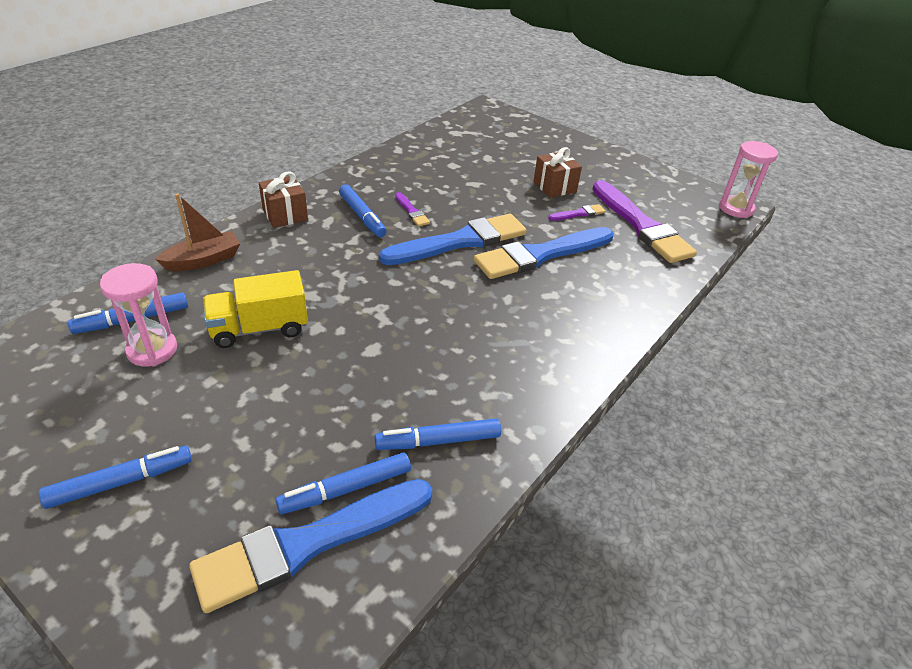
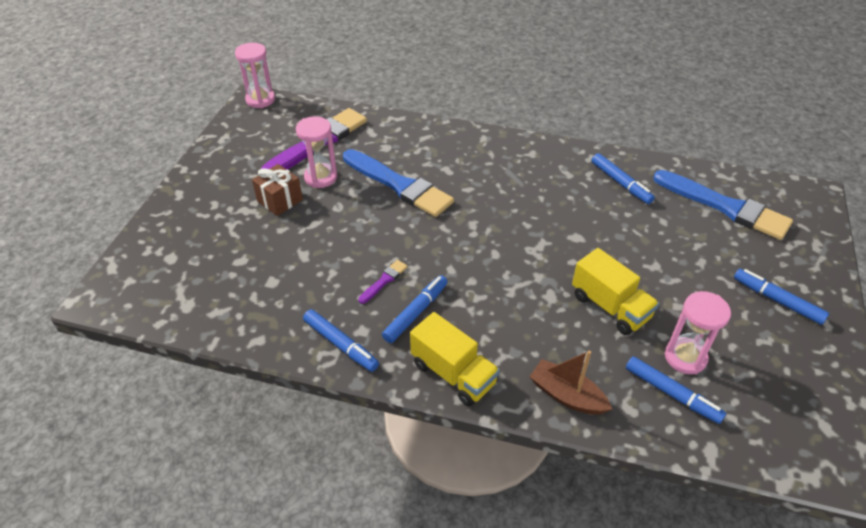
camera: 110 degrees left, 5 degrees up
(285, 215) = (453, 373): brown gift -> yellow truck
(345, 489) = (684, 206): blue marker -> blue marker (340, 344)
(460, 241) = (412, 234): blue brush -> none
(578, 214) = (320, 177): purple brush -> pink hourglass

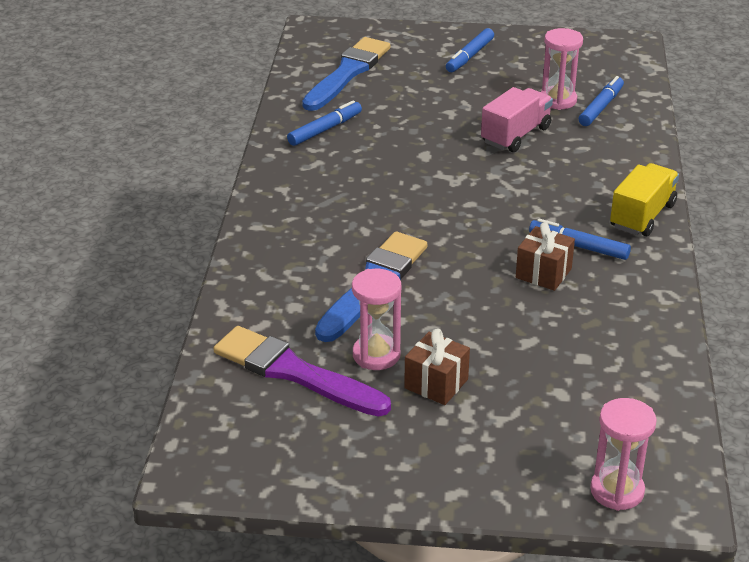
camera: 100 degrees left, 10 degrees down
(260, 100) = (188, 464): pink hourglass -> pink hourglass (617, 491)
(340, 344) = (646, 289): blue marker -> none
(384, 281) = (543, 273): purple brush -> brown gift
(567, 395) = (631, 155): brown boat -> none
(610, 307) = (515, 135): yellow truck -> pink truck

